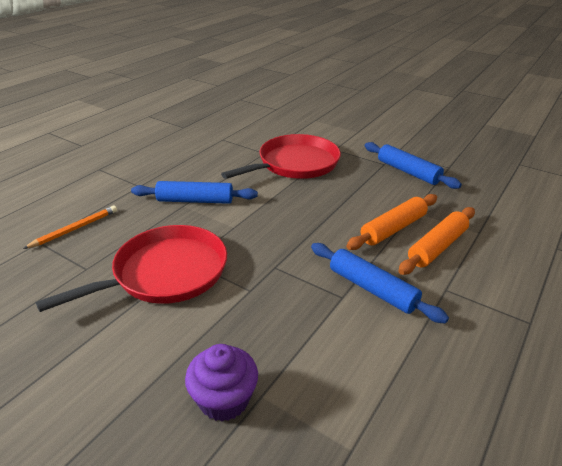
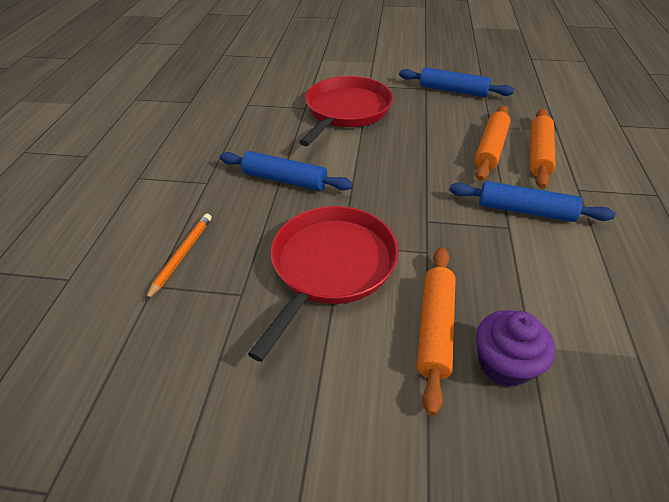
camera: 25 degrees left, 10 degrees up
(195, 201) = (284, 180): blue rolling pin -> blue rolling pin turned 45 degrees clockwise
(196, 349) = (434, 328): none -> orange rolling pin

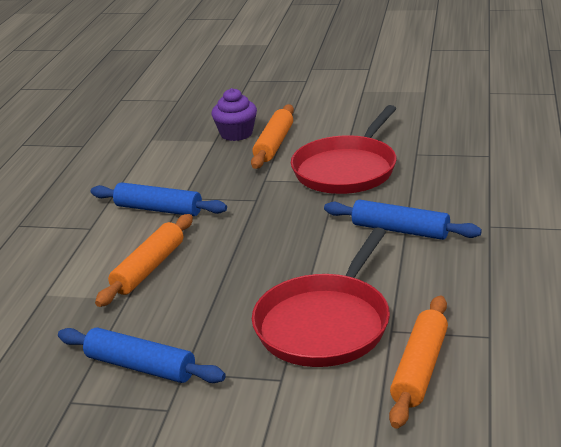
camera: 175 degrees left, 15 degrees down
(182, 255) = (477, 171): orange pencil -> none
(539, 154) = (96, 263): orange rolling pin -> orange rolling pin (419, 368)

